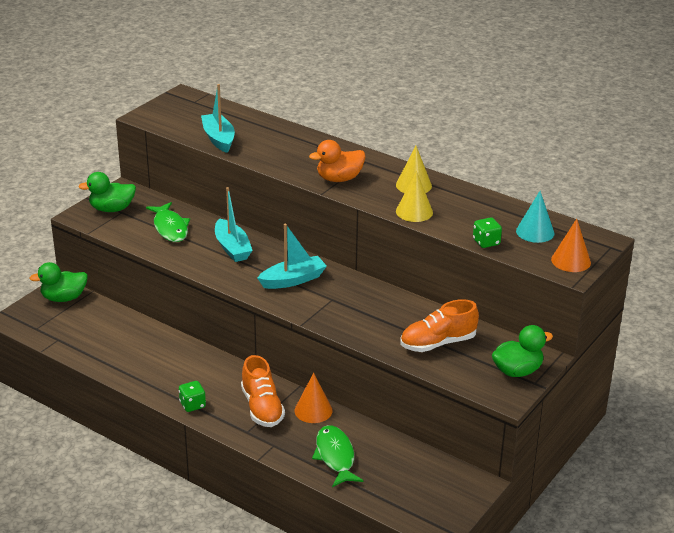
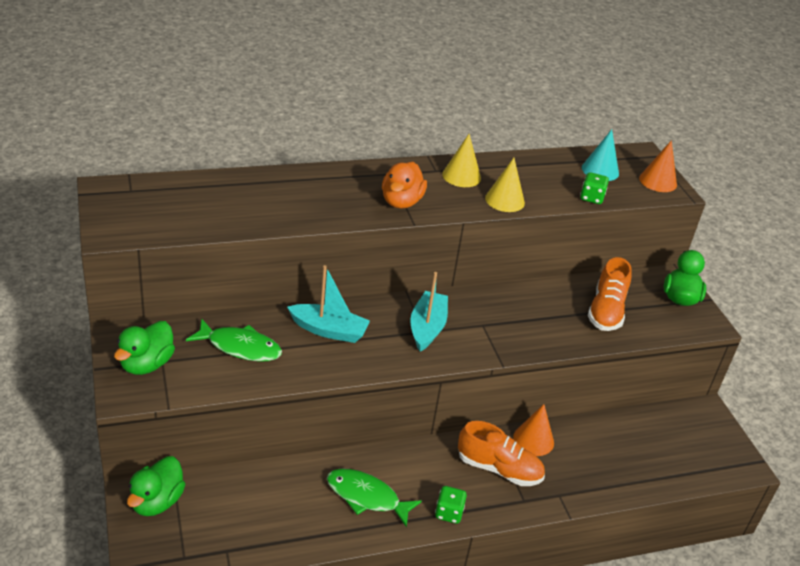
camera: 55 degrees left, 5 degrees up
(218, 139) = (230, 219): turquoise boat -> none
(335, 456) = (608, 466): green fish -> green fish (366, 497)

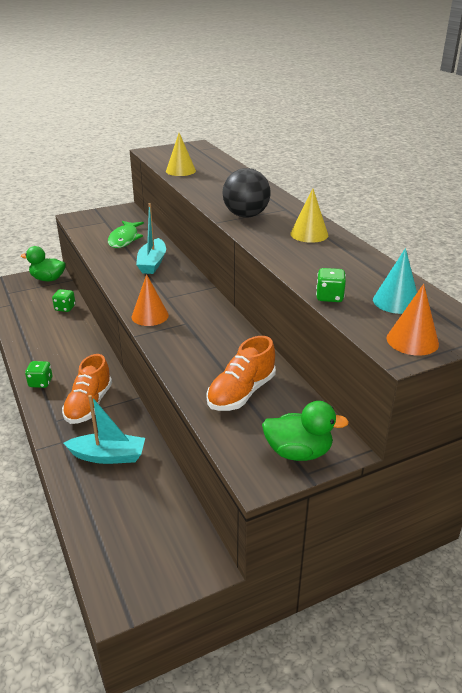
camera: 85 degrees right, 5 degrees down
(146, 364) = (101, 218): green duck -> none
(264, 483) = (65, 308): none -> green dice
(366, 497) = (55, 346): green fish -> none
(401, 202) = (246, 215): orange duck -> black ball
(427, 328) = (171, 299): turquoise boat -> turquoise boat (108, 456)
(504, 200) = (284, 254): yellow cone -> yellow cone (180, 171)
(533, 440) = (127, 423): orange cone -> orange cone (150, 316)
(606, 311) = (241, 393): orange shoe -> orange shoe turned 60 degrees counterclockwise

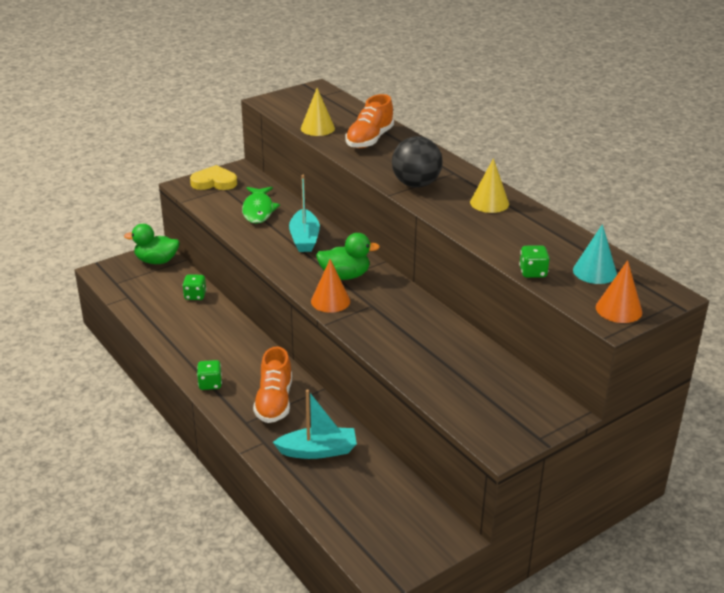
camera: 10 degrees left, 0 degrees up
(99, 216) = (214, 182): none -> yellow heart
(241, 393) = (455, 372): orange shoe -> orange shoe (369, 140)
(298, 452) = (526, 421): green duck -> green duck (345, 276)

